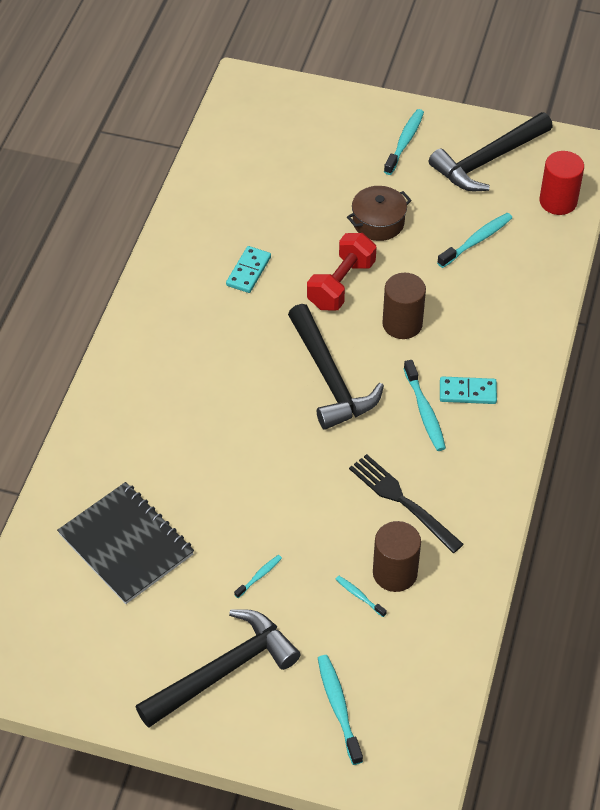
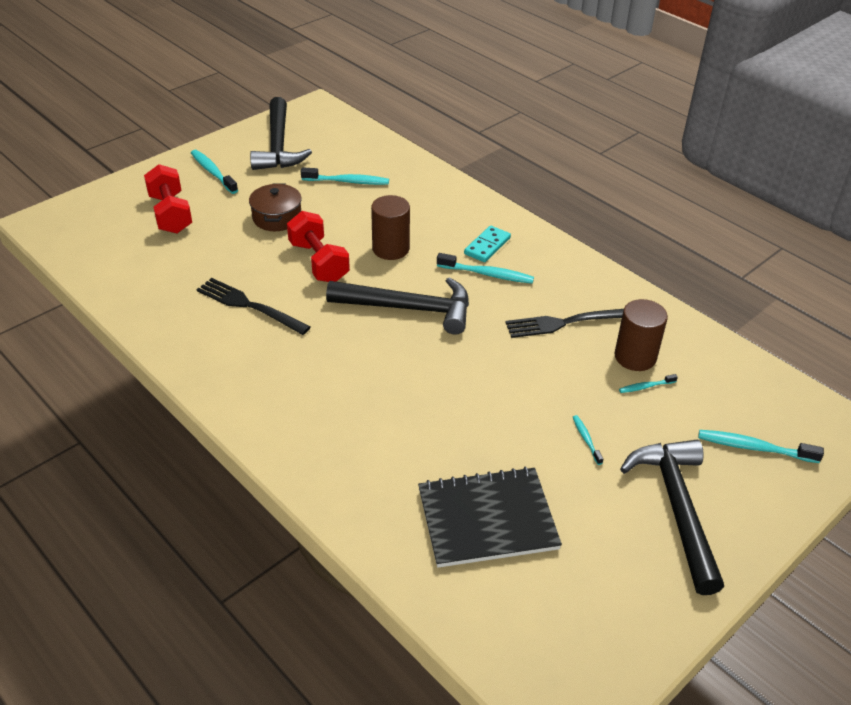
camera: 60 degrees left, 10 degrees down
(248, 271) = (248, 306): turquoise domino -> black fork
(322, 152) = (171, 214): none -> red dumbbell
(476, 240) = (347, 181): turquoise toothbrush -> turquoise toothbrush turned 105 degrees clockwise
(558, 201) = (351, 134): red cylinder -> none

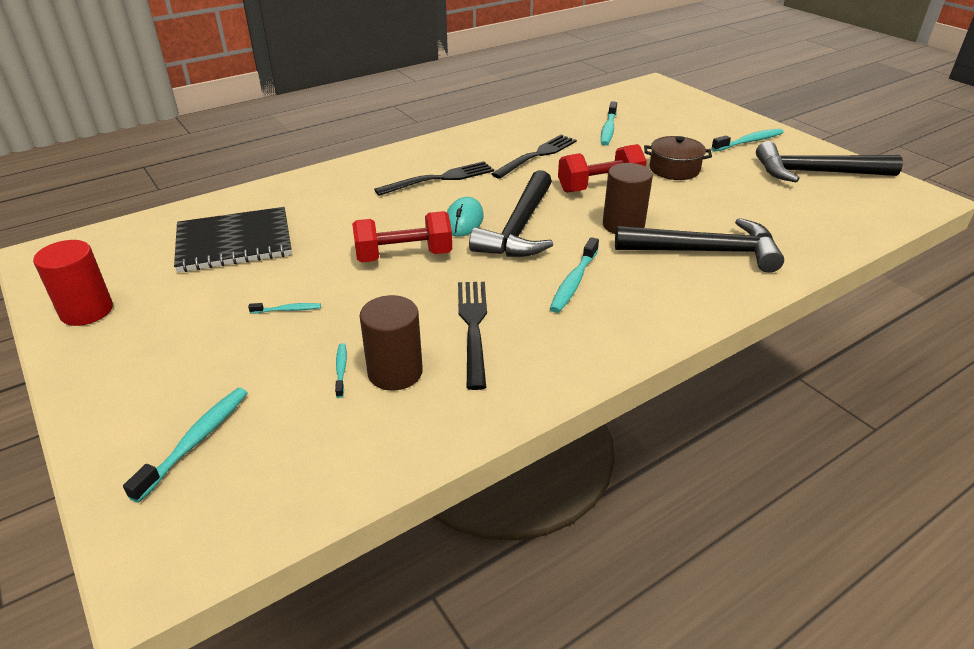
camera: 100 degrees right, 5 degrees down
(171, 214) = (673, 125): red dumbbell -> red dumbbell (404, 256)
(313, 375) = (440, 179): none -> black fork
(347, 181) = (753, 208): turquoise toothbrush -> turquoise toothbrush (608, 129)
(403, 346) = (463, 221): none -> turquoise mouse
(487, 246) = (631, 288): turquoise domino -> none
(487, 519) = (234, 242): black notebook -> black notebook turned 75 degrees clockwise
(648, 601) = (86, 311): none -> red cylinder
(677, 508) = (163, 352): black hammer -> black hammer (705, 251)

